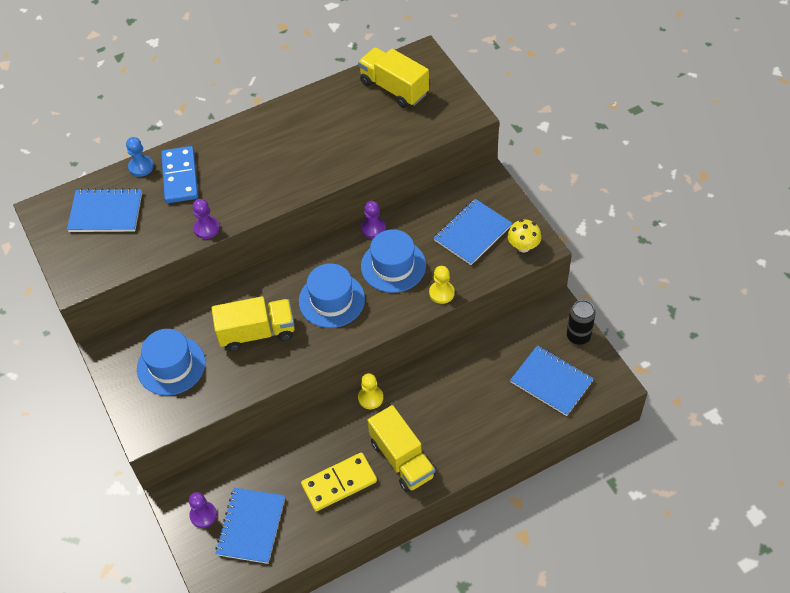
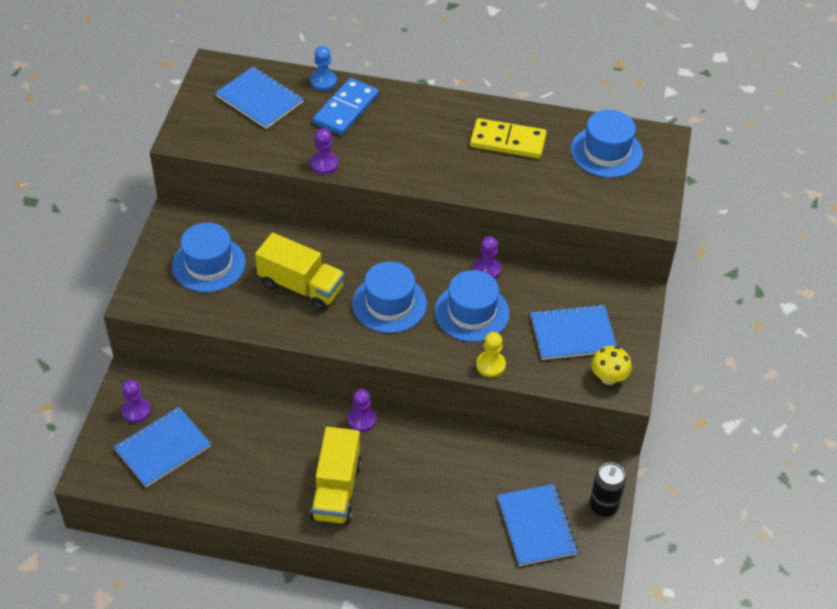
camera: 35 degrees right, 5 degrees down
(339, 483) = (265, 469): yellow domino -> yellow domino (508, 141)
(370, 398) = (361, 420): yellow pawn -> purple pawn
(394, 88) = (606, 152): yellow truck -> blue hat

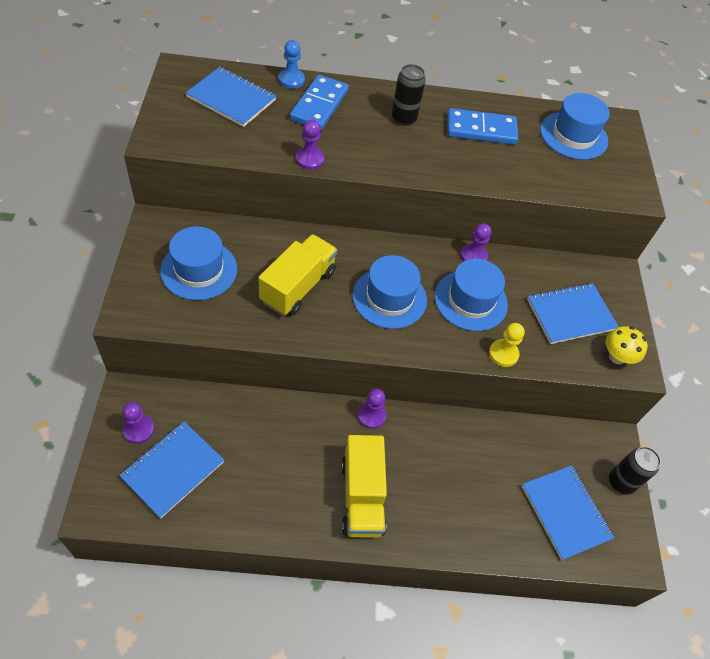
camera: 15 degrees left, 5 degrees up
(301, 287) = (298, 286): yellow truck -> yellow truck turned 75 degrees counterclockwise
(429, 126) = (403, 118): none -> black can
(508, 141) = (481, 129): yellow domino -> blue domino

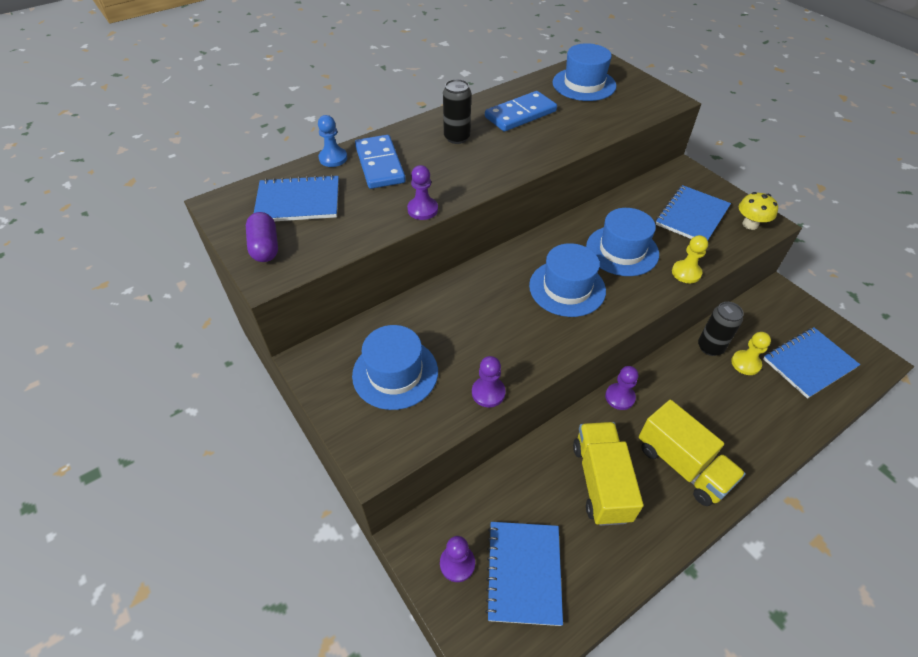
camera: 30 degrees left, 5 degrees down
(175, 119) = (265, 247): none -> purple capsule
(298, 286) = (491, 328): yellow truck -> yellow truck (601, 482)
(473, 256) = (587, 218): purple pawn -> purple pawn (488, 393)
(507, 470) = (745, 363): none -> yellow pawn
(565, 512) = (809, 363): blue notebook -> blue notebook turned 60 degrees counterclockwise
(621, 482) = (813, 316): black can -> black can (710, 347)

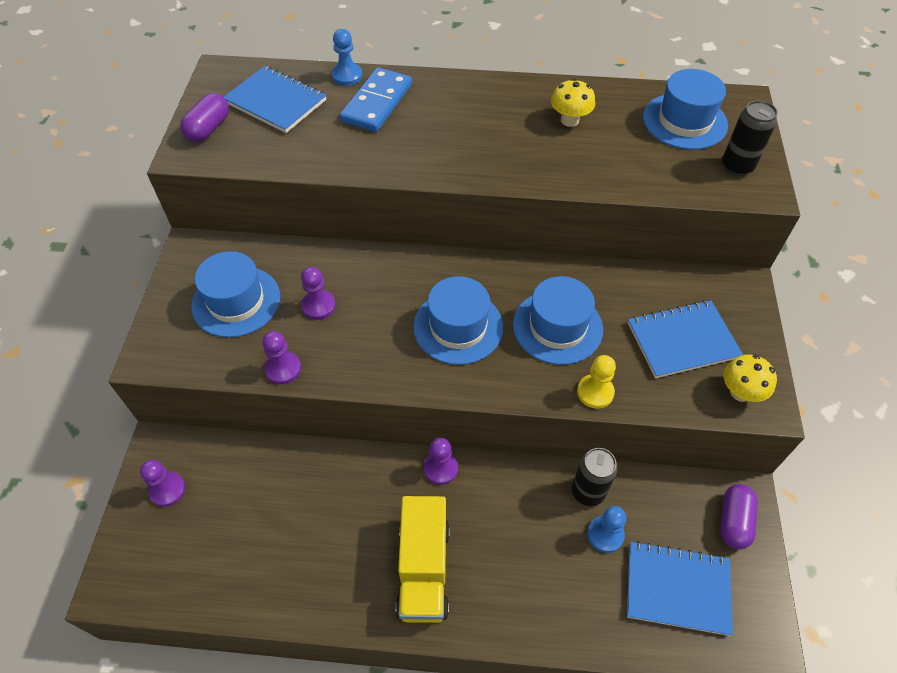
camera: 40 degrees right, 5 degrees up
(422, 209) = (360, 167): purple pawn -> purple pawn (318, 306)
(457, 138) = (476, 112): black can -> black can (737, 166)
(520, 114) = (569, 120): blue domino -> yellow mushroom
(524, 573) = (203, 538): blue notebook -> none
(601, 482) = (338, 523): yellow truck -> none
(745, 363) = (605, 535): yellow pawn -> blue pawn
(790, 308) = (733, 521): none -> purple capsule

